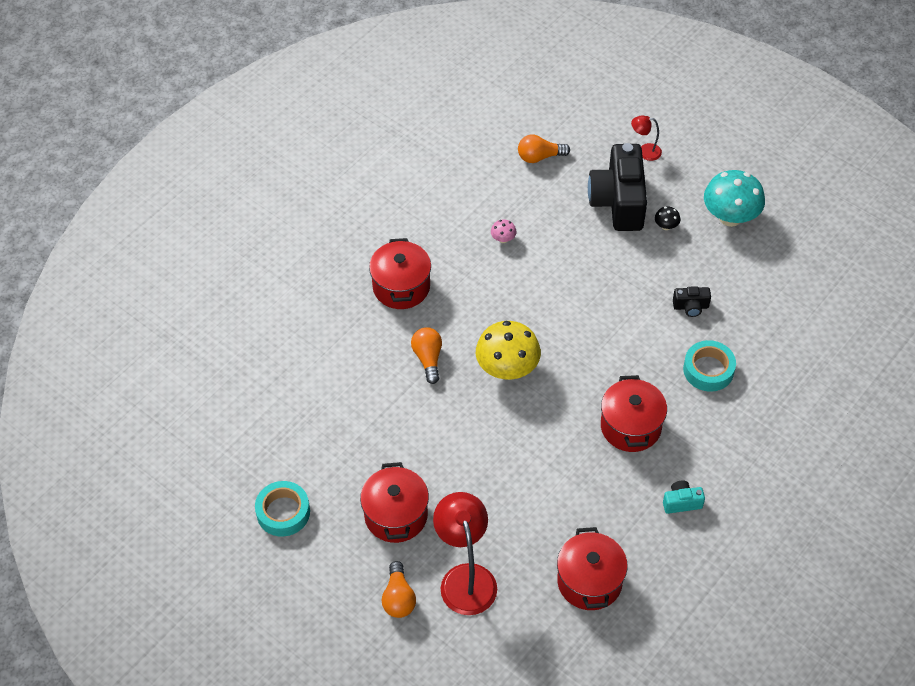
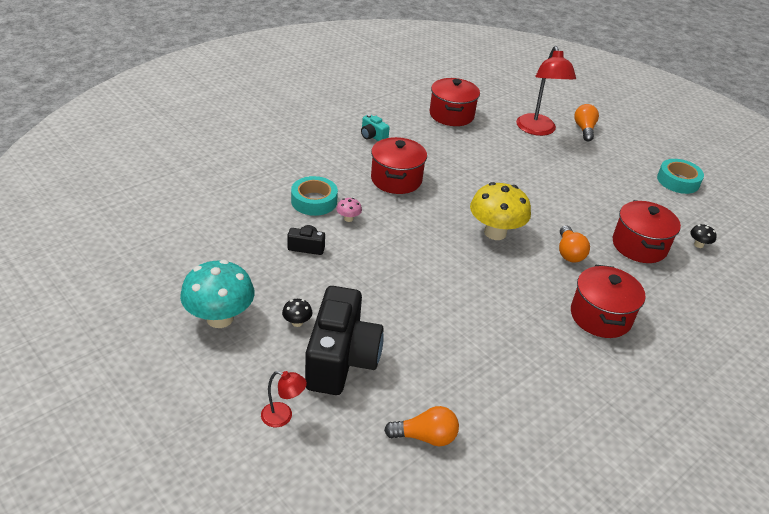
camera: 175 degrees left, 15 degrees down
(283, 403) = (698, 245): none -> black mushroom
(396, 515) = (590, 165): red pot -> red pot (639, 246)
(503, 239) = (486, 343): pink mushroom -> pink mushroom (348, 218)
(681, 502) = (373, 136): turquoise camera -> turquoise camera turned 45 degrees clockwise

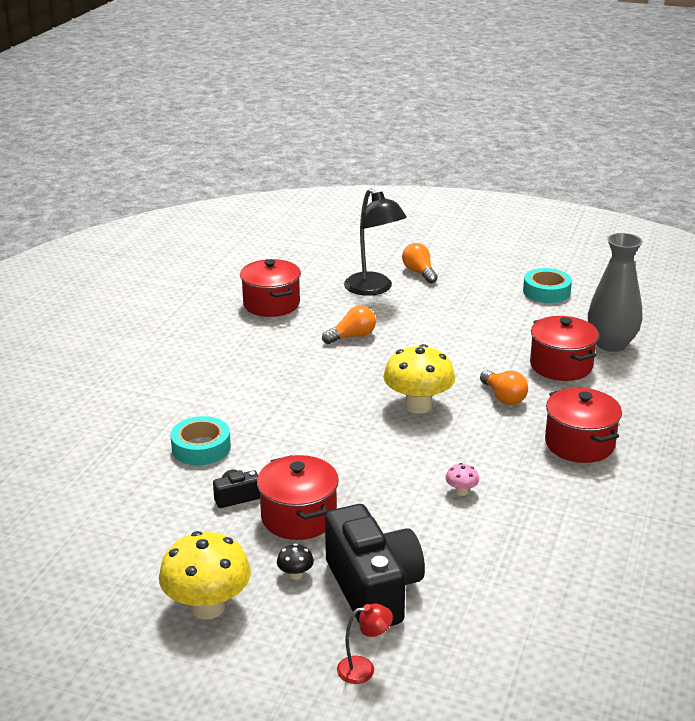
camera: 25 degrees left, 10 degrees down
(220, 318) = (207, 607): turquoise mushroom -> yellow mushroom
(348, 218) = (255, 451): pink mushroom -> pink mushroom (461, 491)
(373, 136) = (205, 356): turquoise camera -> none
(396, 179) = (271, 392): red pot -> red pot (299, 517)
(425, 437) = (515, 621): orange light bulb -> orange light bulb (352, 336)
(537, 130) = (374, 289): red lamp -> black lamp
(698, 245) = (611, 344): black mushroom -> grey vase

